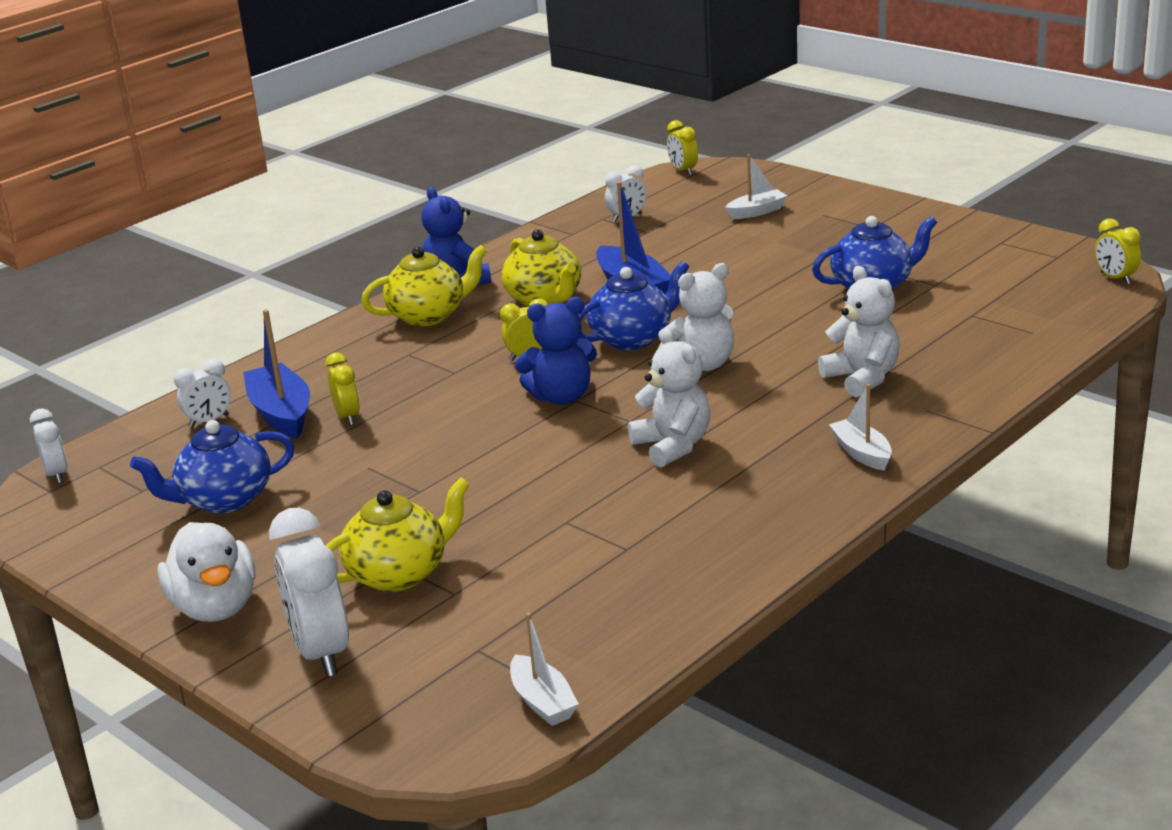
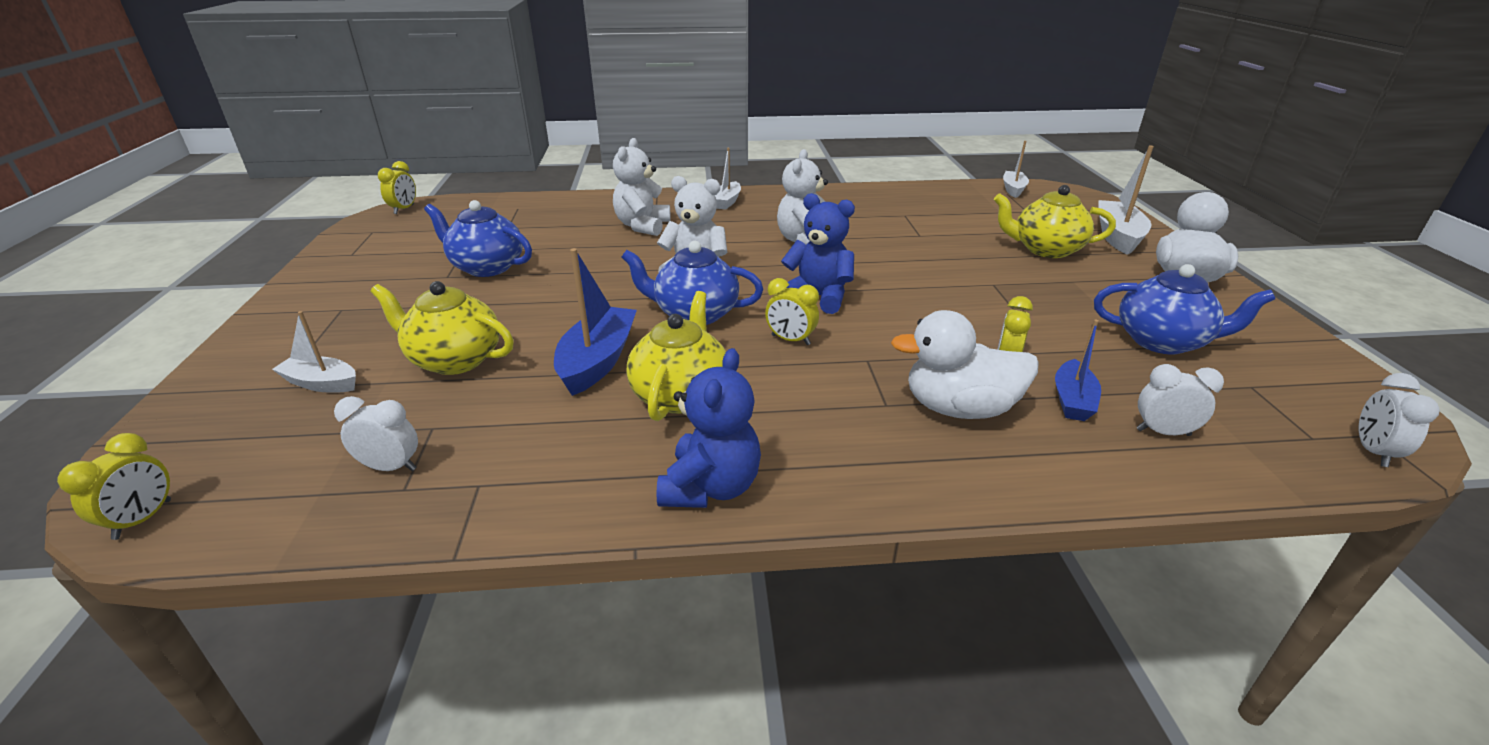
camera: 140 degrees left, 5 degrees up
(281, 414) = (1072, 400): blue boat -> blue boat, size x0.62
(321, 652) = (1117, 236): white clock -> white boat
(357, 373) = (959, 408): none -> white duck
(429, 315) = (809, 446): yellow teapot -> yellow teapot (454, 360)

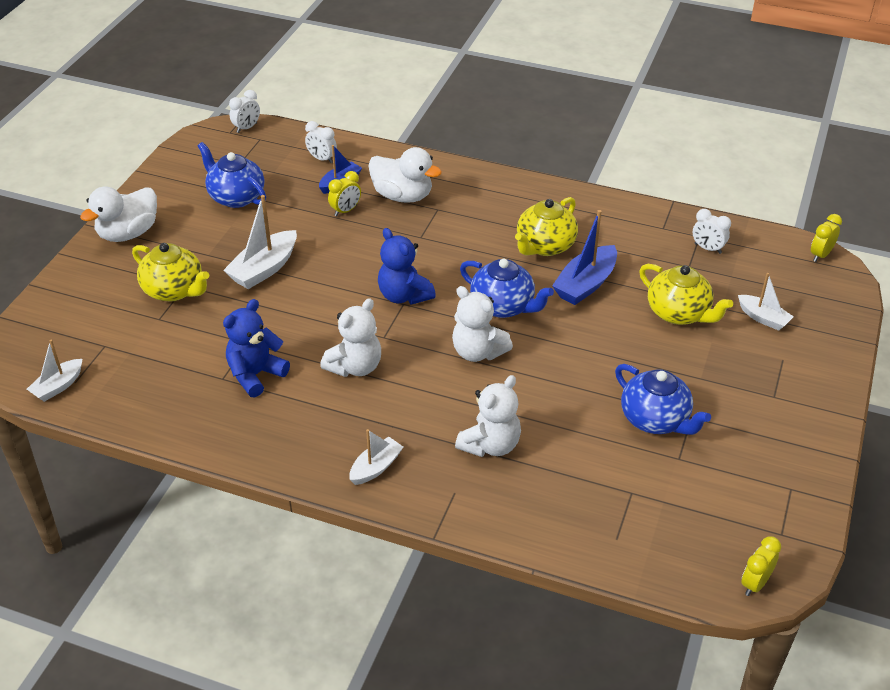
camera: 155 degrees left, 10 degrees up
(711, 487) = (554, 196): blue teddy bear -> blue teddy bear (255, 375)
(790, 340) = (454, 264): yellow clock -> none
(1117, 236) = (93, 286): white boat -> white boat (264, 269)

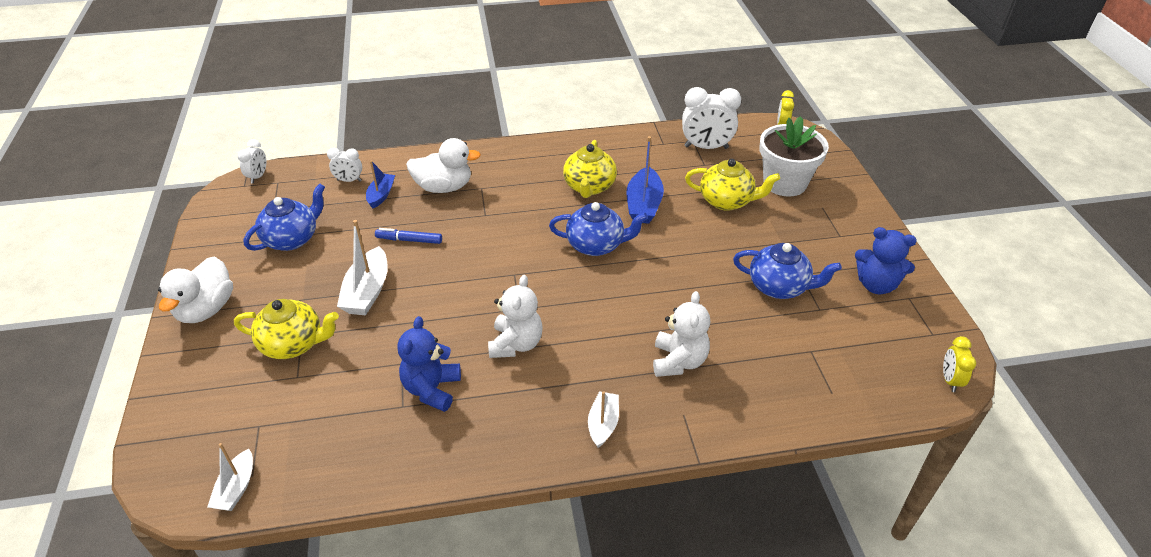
camera: 30 degrees left, 0 degrees up
(236, 197) = (292, 239): blue teapot -> blue teapot turned 120 degrees clockwise
(333, 235) = (409, 240): none -> blue marker
(345, 211) = (403, 216): yellow clock -> none
(404, 295) = (509, 267): blue teddy bear -> blue teddy bear (876, 285)
(478, 352) = (606, 289): white teddy bear -> none
(707, 248) = (706, 147): white clock -> white clock, size x1.83
(763, 318) = (785, 183): white boat -> white flower pot

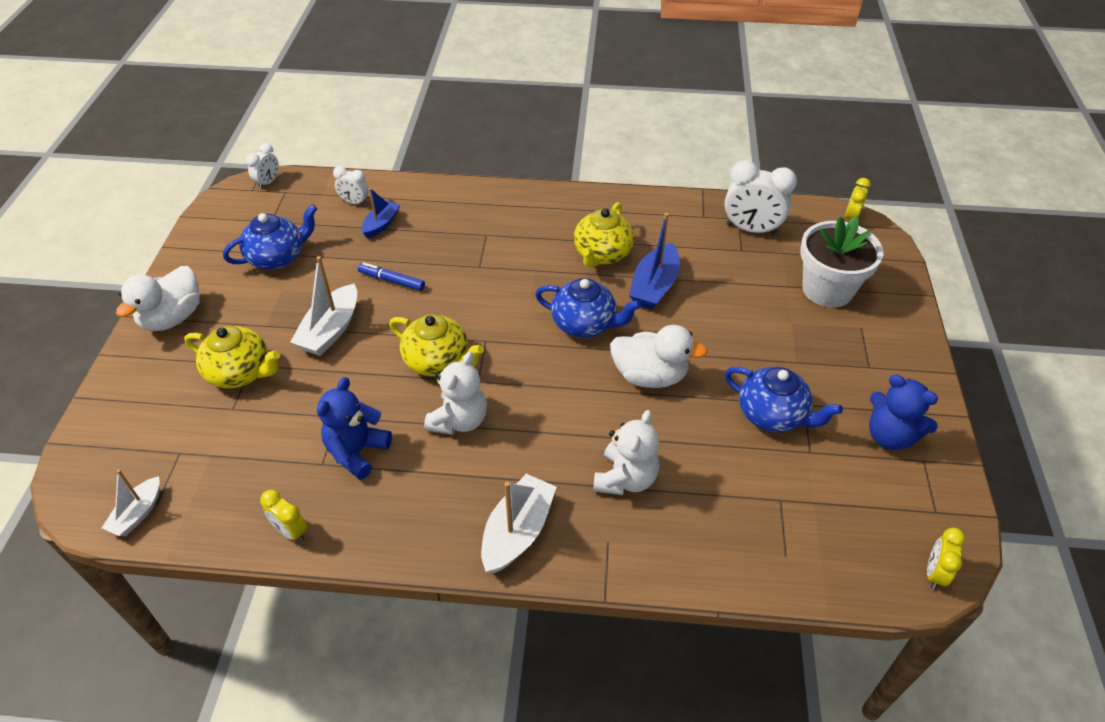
camera: 15 degrees right, 5 degrees up
(395, 470) = (291, 531): none -> yellow clock
(444, 187) = (447, 227): white duck -> white duck (649, 376)
(603, 424) = (518, 532): white boat -> white boat, size x1.60
(727, 201) = (751, 299): yellow teapot -> yellow teapot (438, 361)

